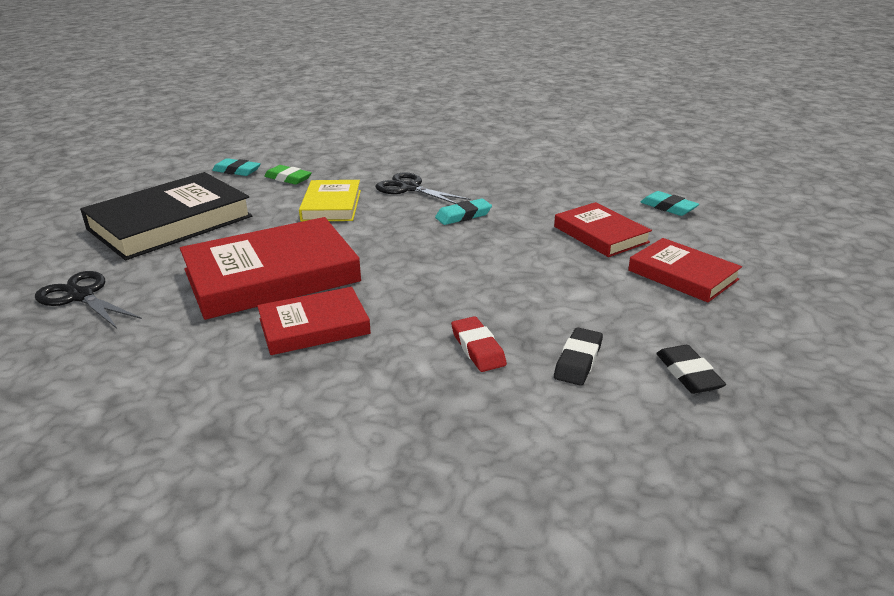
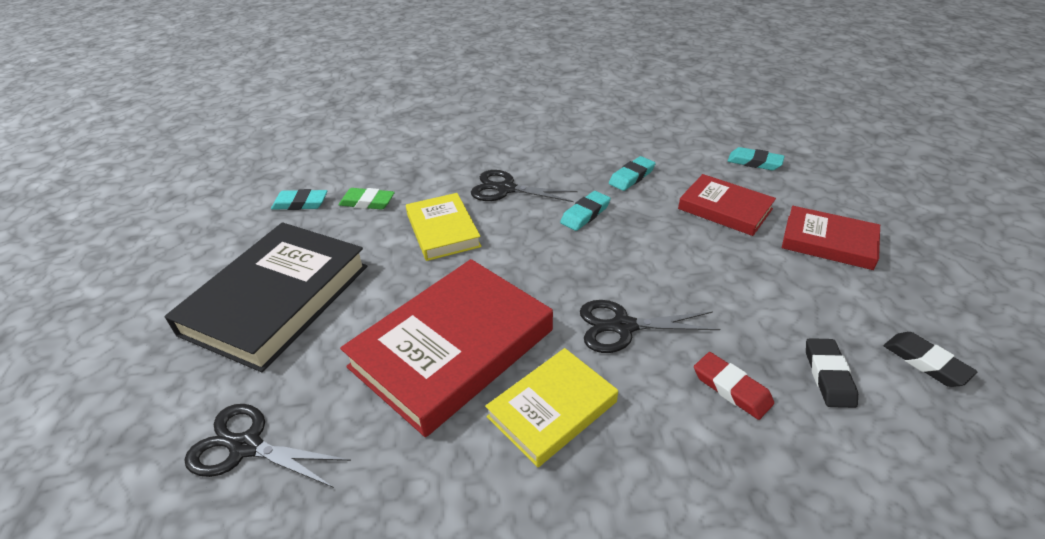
camera: 20 degrees left, 10 degrees up
(314, 326) = (552, 409): red book -> yellow book
(422, 291) = (623, 327): none -> black scissors
(532, 198) = (631, 177): none -> turquoise eraser

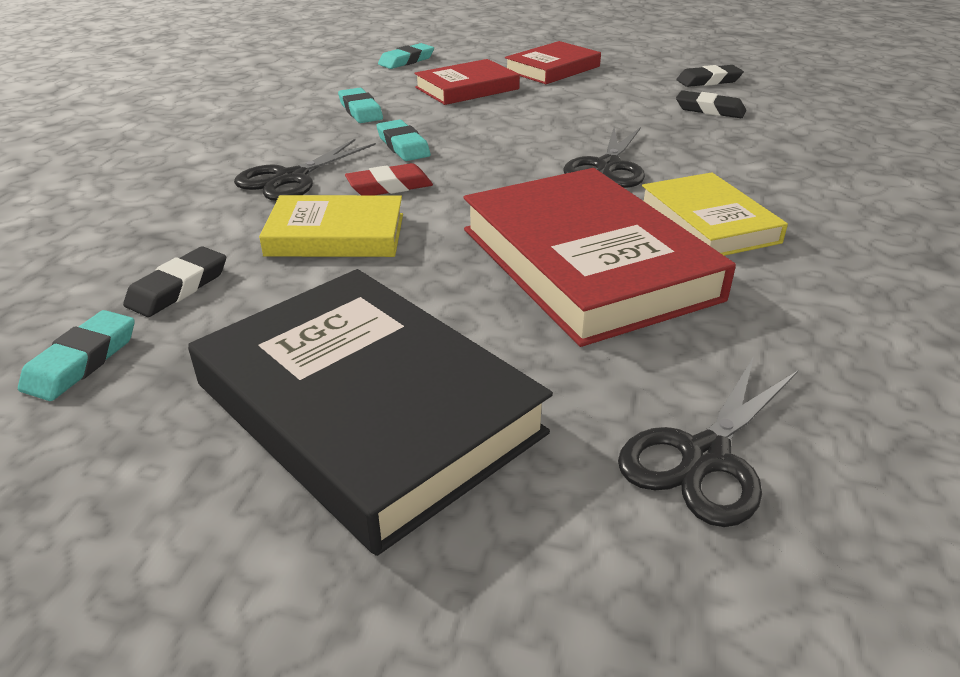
camera: 70 degrees left, 5 degrees down
(367, 202) = (178, 288): green eraser -> black eraser
(731, 388) = (710, 143): red eraser -> red eraser (389, 186)

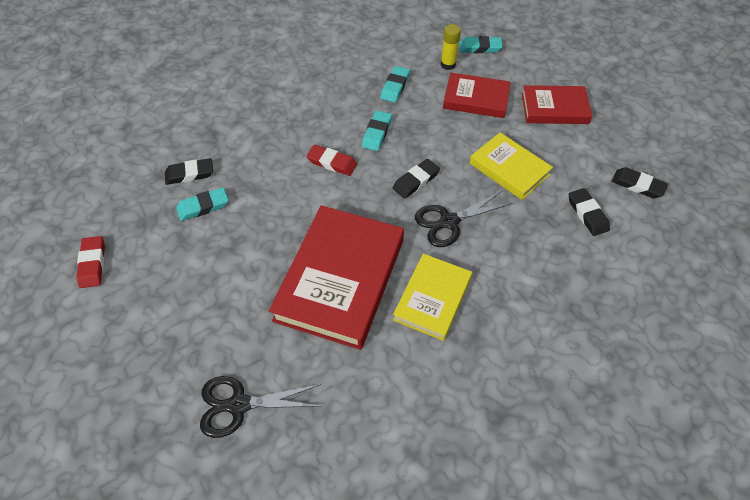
camera: 45 degrees right, 20 degrees up
(81, 361) = (129, 193): turquoise eraser -> turquoise eraser (203, 206)
(139, 484) = (92, 264): none -> red eraser
(291, 178) = (301, 127): black scissors -> none
(336, 235) = (272, 182): yellow book -> yellow book (509, 169)
(366, 408) = (175, 287): black book -> none
(393, 79) = (448, 65): none -> yellow glue stick
(516, 157) = (415, 181): none -> black eraser

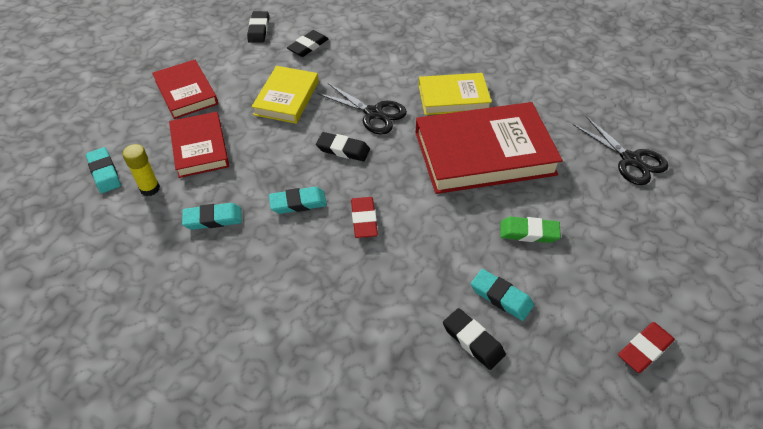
camera: 120 degrees left, 5 degrees down
(236, 258) = (529, 232): none -> green eraser

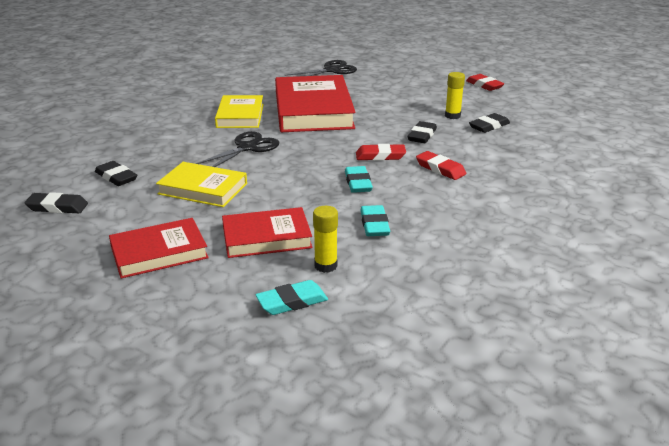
camera: 85 degrees left, 20 degrees down
(334, 276) = (440, 169): none -> red eraser
(343, 149) = (293, 162): black eraser -> black eraser (422, 136)
(501, 297) = (452, 116): turquoise eraser -> yellow glue stick
(529, 232) = (396, 103): green eraser -> none

